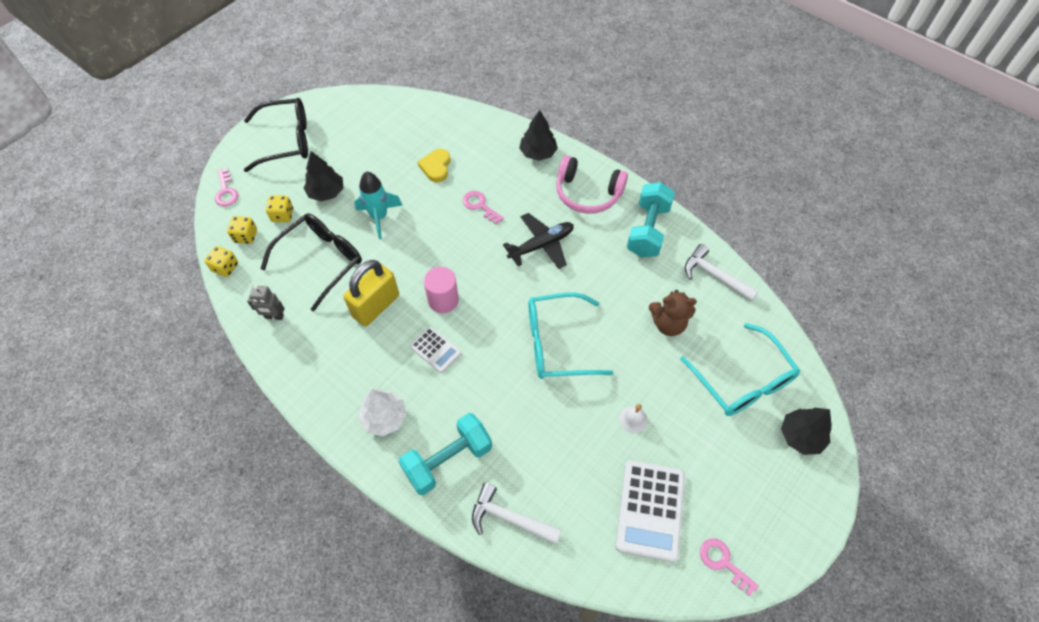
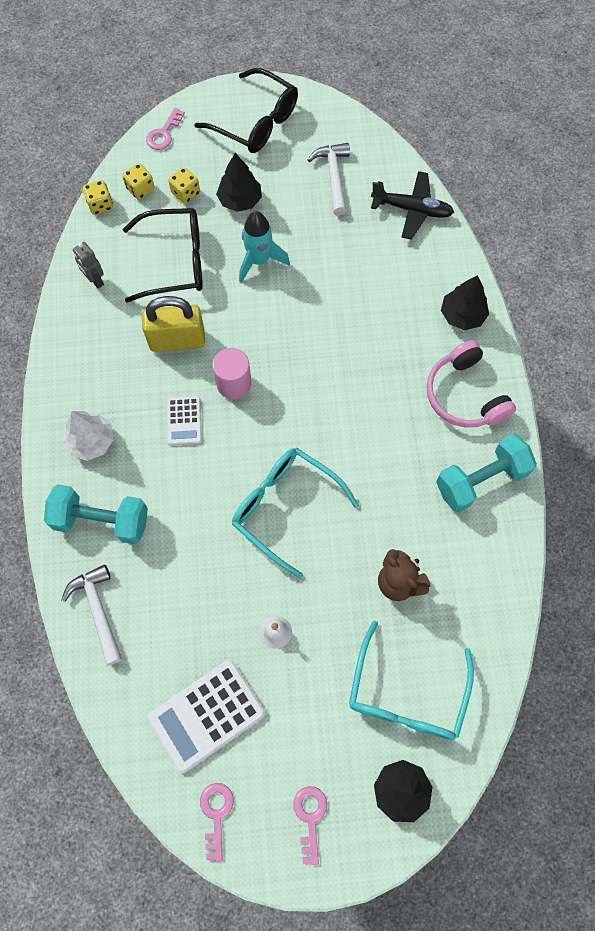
camera: 45 degrees right, 10 degrees up
(436, 167) = (355, 252): yellow heart -> none
(480, 206) = (354, 323): pink key -> pink key (310, 817)
(541, 245) = (368, 407): black plane -> black plane (412, 209)
(714, 276) = (494, 579): white hammer -> white hammer (333, 177)

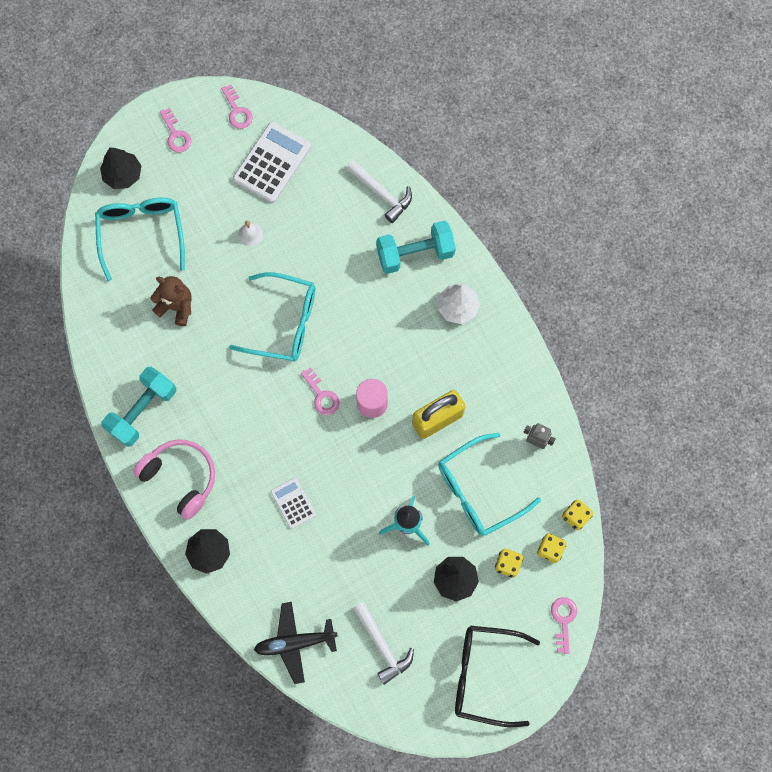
camera: 155 degrees right, 5 degrees up
(175, 262) = (478, 490): black glasses -> turquoise glasses
(184, 421) = (395, 354): white calculator -> white calculator (293, 503)
(282, 413) = (321, 395): none -> pink key

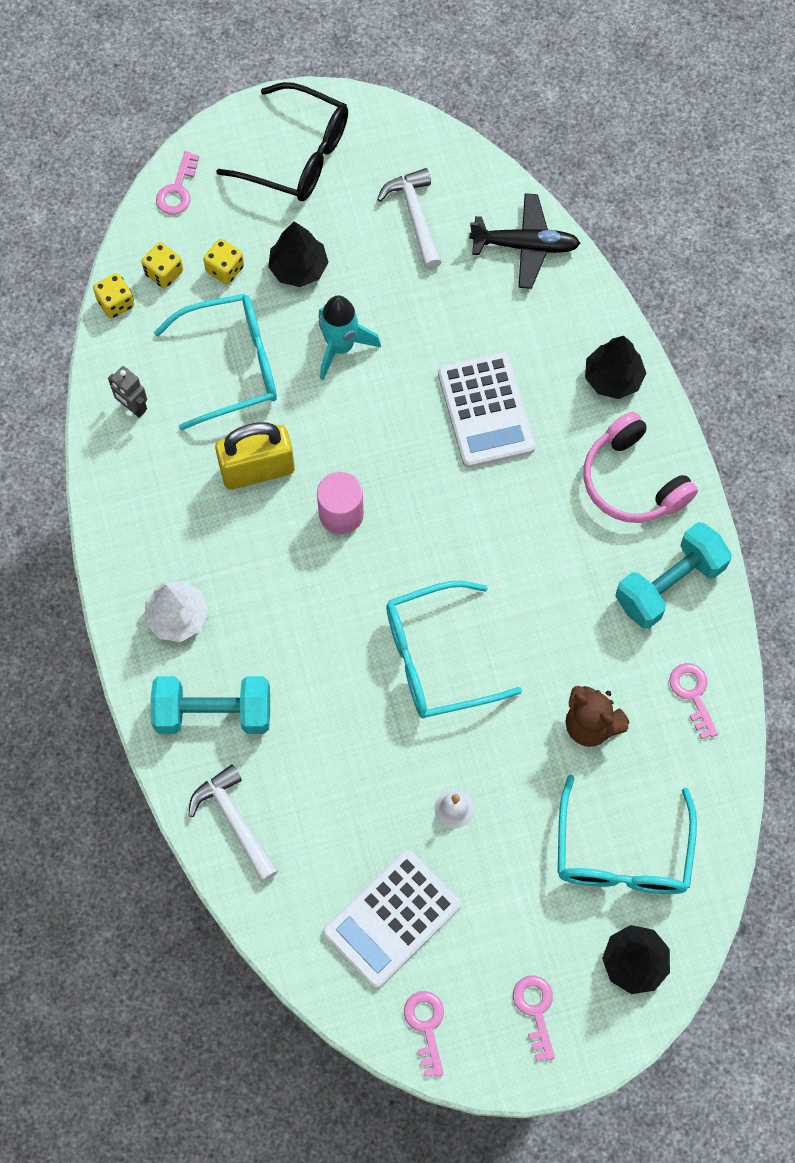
camera: 165 degrees left, 5 degrees down
(284, 323) = (436, 658): turquoise glasses -> turquoise glasses turned 45 degrees counterclockwise
(293, 503) = (486, 411): white calculator -> white calculator, size x1.78
(321, 395) = (409, 542): pink key -> pink key (693, 694)

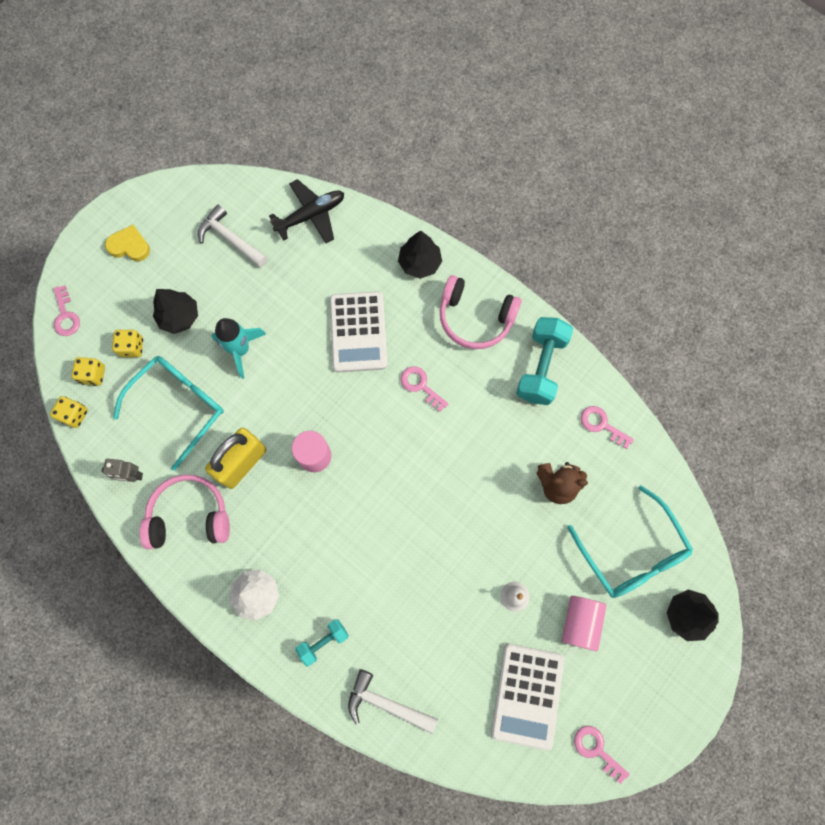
camera: 35 degrees left, 5 degrees up
(163, 489) = (189, 516): none -> pink headphones
(213, 713) = (323, 641): turquoise dumbbell -> turquoise dumbbell, size x0.56
(297, 155) = (129, 246): black glasses -> yellow heart
(436, 658) = (437, 508): turquoise glasses -> none
(486, 411) = (358, 332): white calculator -> white calculator turned 45 degrees clockwise
(506, 885) = (580, 622): none -> pink cylinder
(535, 1010) = (652, 689): pink key -> pink key (420, 386)

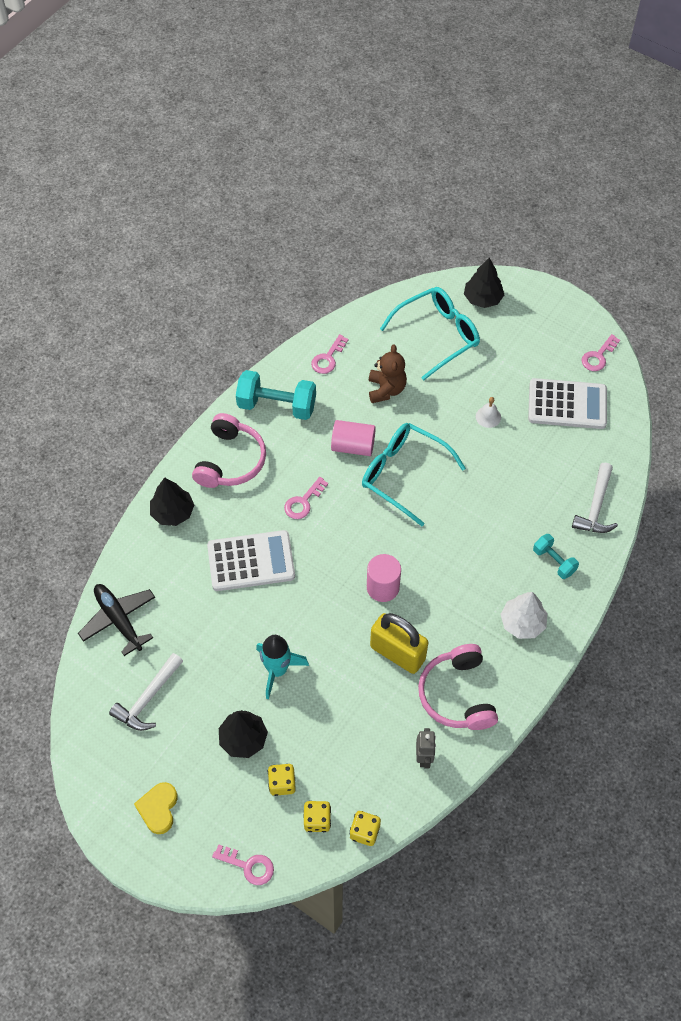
camera: 95 degrees left, 15 degrees down
(66, 315) = (248, 866): pink key -> pink key turned 45 degrees clockwise
(179, 406) = (344, 722): turquoise glasses -> turquoise glasses (403, 474)
(580, 622) = (501, 370): pink cylinder -> pink cylinder (353, 446)

